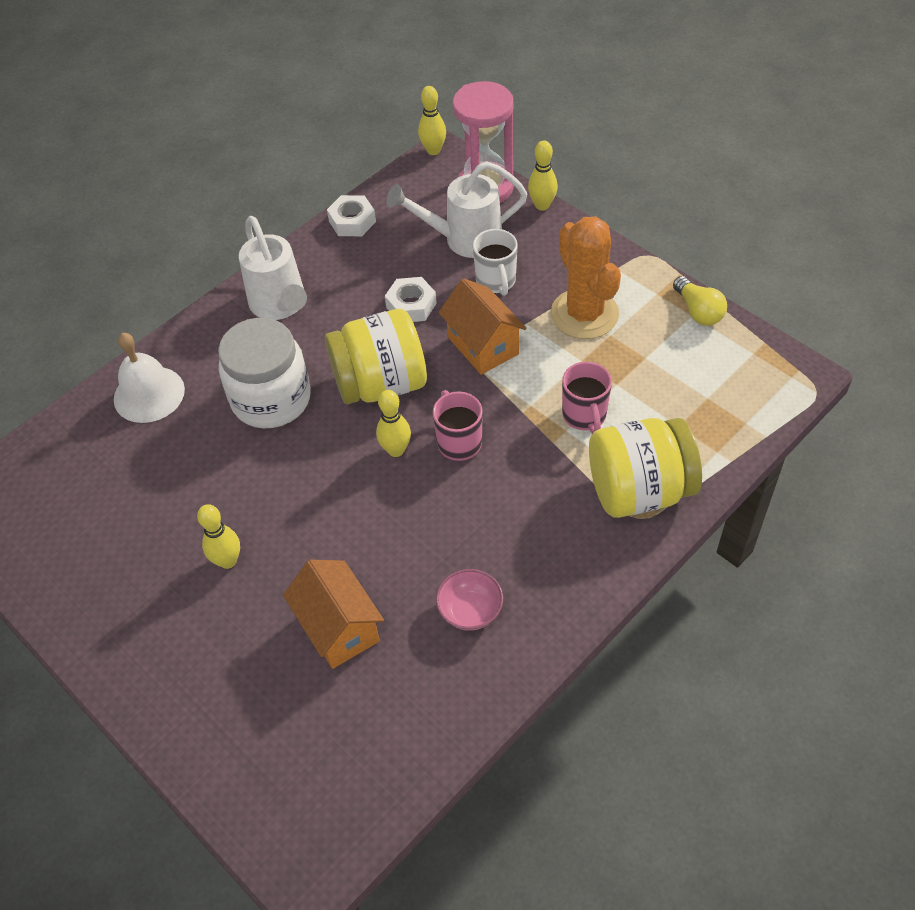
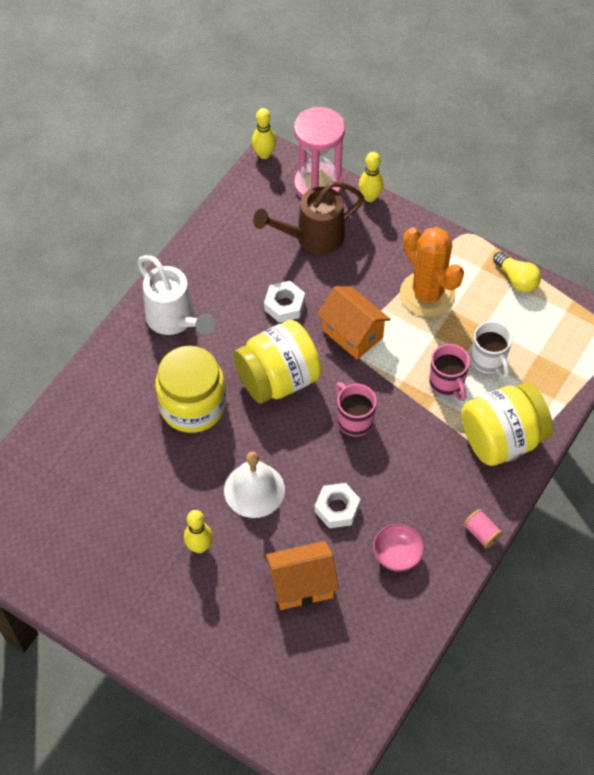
camera: 15 degrees left, 5 degrees up
(149, 394) = (88, 416): white bell -> white bell (254, 490)
(271, 399) = (192, 405): white jar -> yellow jar
(339, 628) = (301, 585): orange house -> orange house turned 60 degrees counterclockwise
(352, 221) = (213, 233): white nut -> white nut (337, 508)
(396, 450) = (306, 434): yellow bowling pin -> none
(464, 239) = (312, 238): white watering can -> brown watering can
(496, 281) = (349, 274): white mug -> white mug (489, 361)
(586, 601) = (481, 533): none -> pink spool

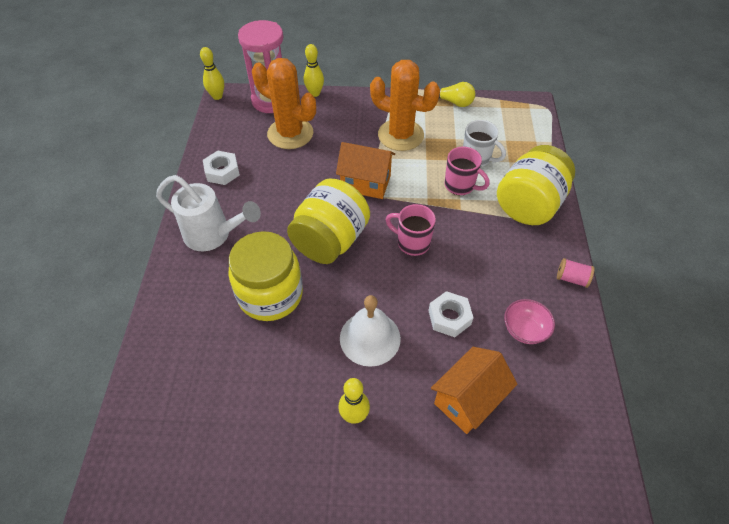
camera: 30 degrees left, 5 degrees down
(284, 305) = (299, 186): white nut -> white nut (222, 172)
(312, 238) = (290, 133): brown watering can -> orange cactus

